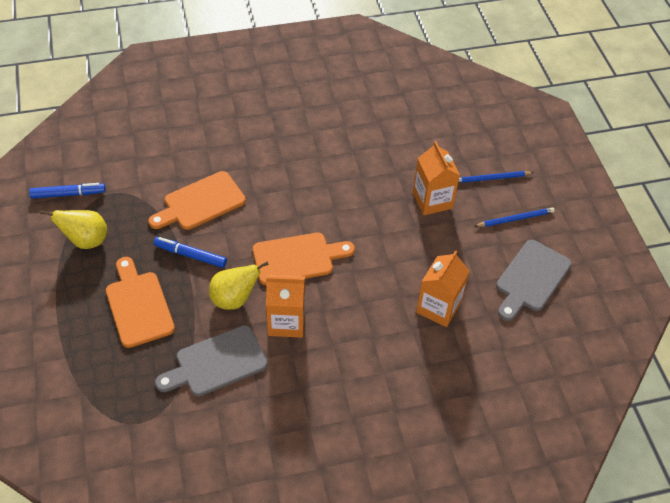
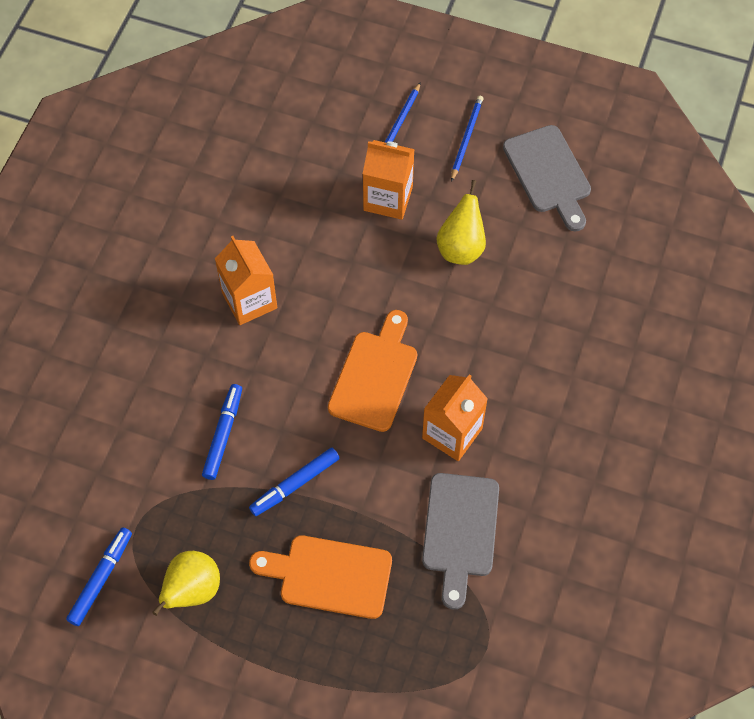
camera: 55 degrees left, 10 degrees up
(201, 203) = (223, 434): orange cutting board -> blue marker
(234, 299) = (387, 469): yellow pear -> yellow pear (461, 248)
(438, 307) = (528, 278): orange carton -> orange carton (249, 300)

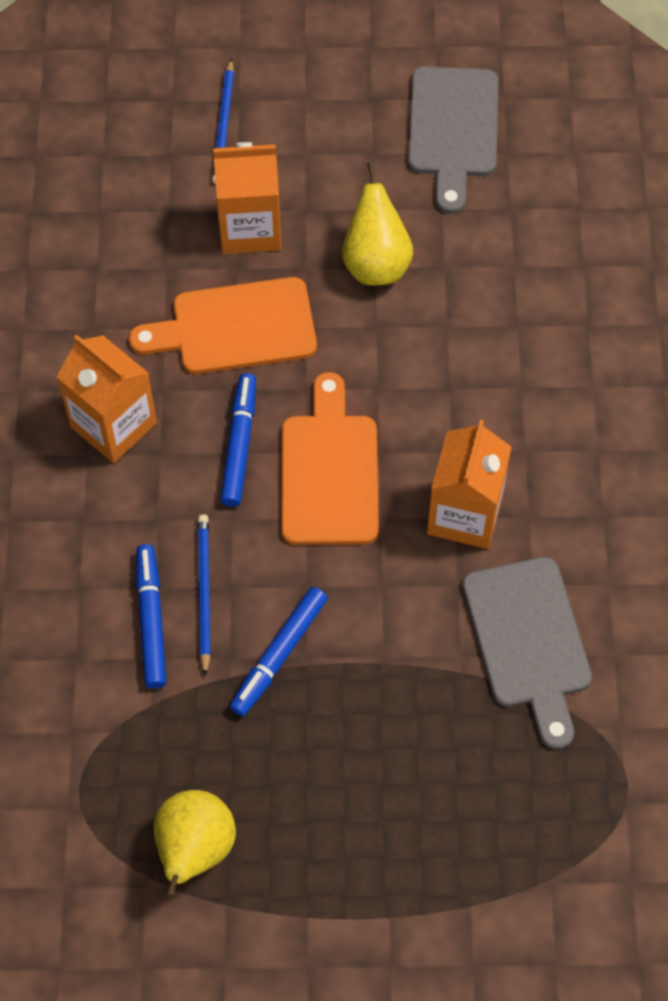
camera: 20 degrees left, 0 degrees up
(101, 578) = (58, 878): blue marker -> blue marker (239, 444)
(329, 576) = (377, 763): orange cutting board -> orange cutting board (235, 328)
(466, 138) = (324, 115): blue pencil -> blue pencil (204, 592)
(549, 174) = (453, 130): grey cutting board -> grey cutting board turned 45 degrees clockwise

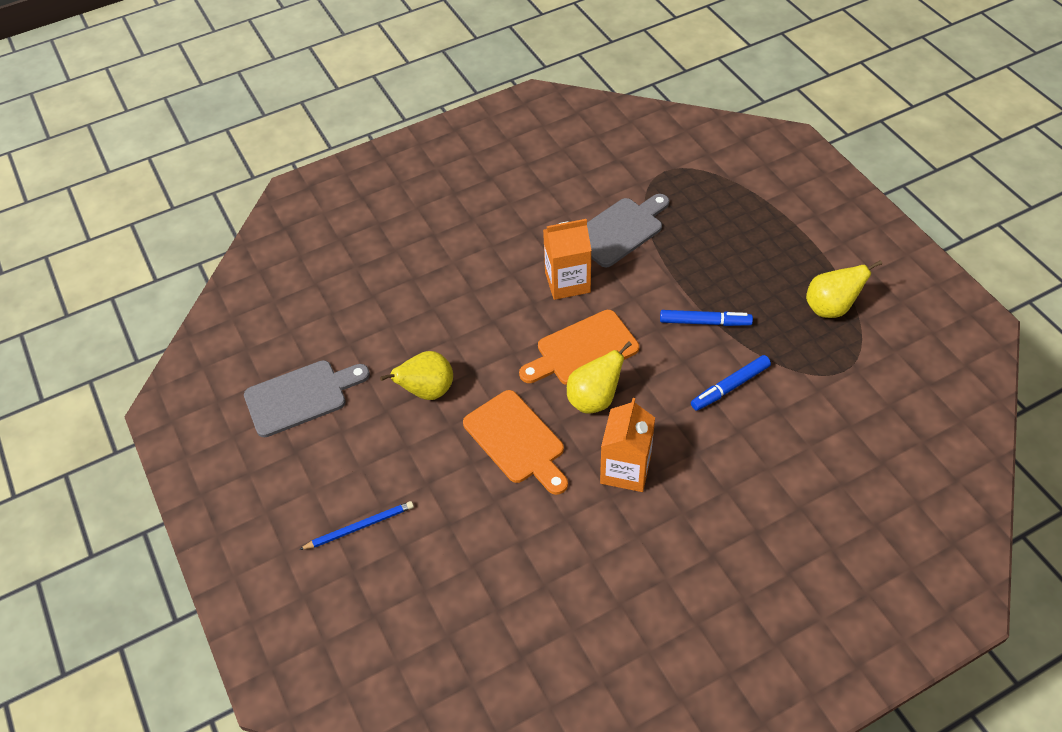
camera: 115 degrees left, 10 degrees down
(204, 592) = (696, 371): blue pencil -> none
(239, 444) = (594, 399): blue marker -> yellow pear
(250, 228) = (437, 469): orange carton -> none

